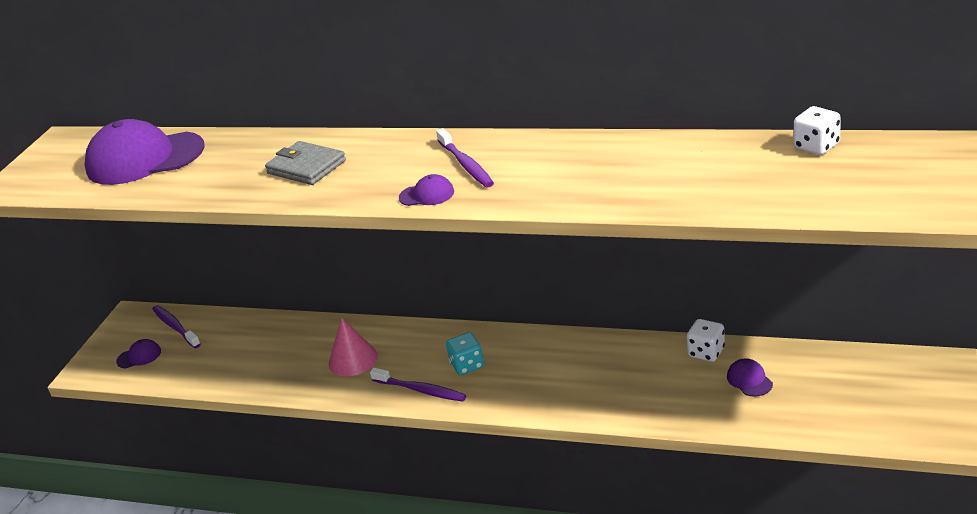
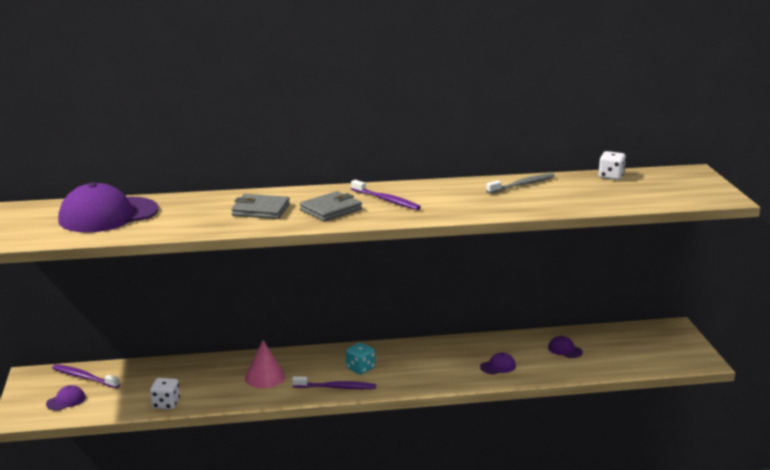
camera: 30 degrees left, 10 degrees down
(385, 175) = (331, 210): none -> grey wallet
(427, 195) = (376, 217): purple cap -> purple cap (498, 366)
(670, 152) = (522, 185): none -> grey toothbrush
(706, 352) = (525, 339): white dice -> white dice (166, 404)

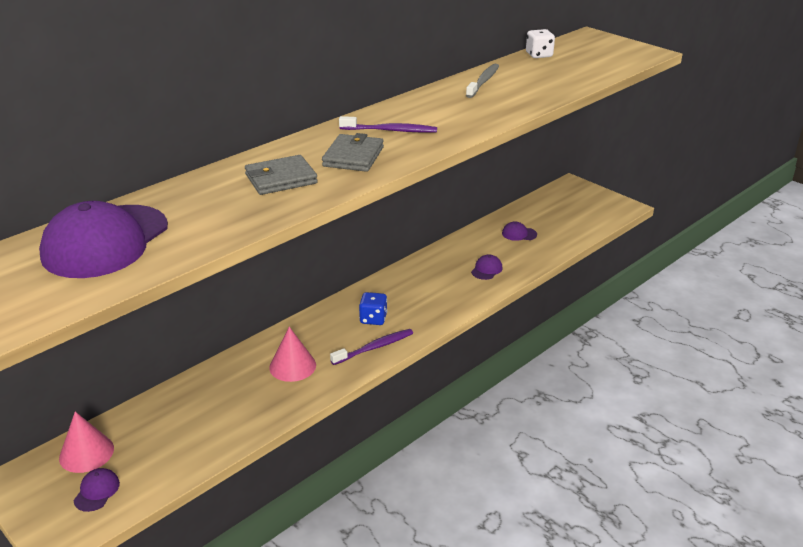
camera: 35 degrees left, 10 degrees up
(84, 377) = (86, 453): purple toothbrush -> pink cone
(166, 404) = (222, 441): white dice -> none
(360, 368) = (373, 319): turquoise dice -> blue dice

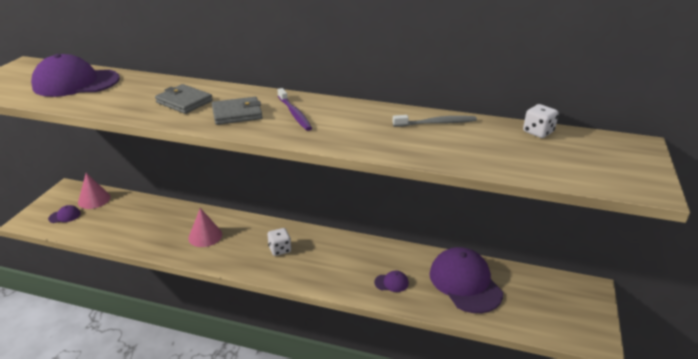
camera: 60 degrees right, 0 degrees up
(373, 319) = (280, 249): blue dice -> white dice
(374, 347) = (246, 263): purple toothbrush -> none
(519, 234) = (465, 283): purple cap -> purple cap, size x2.41

